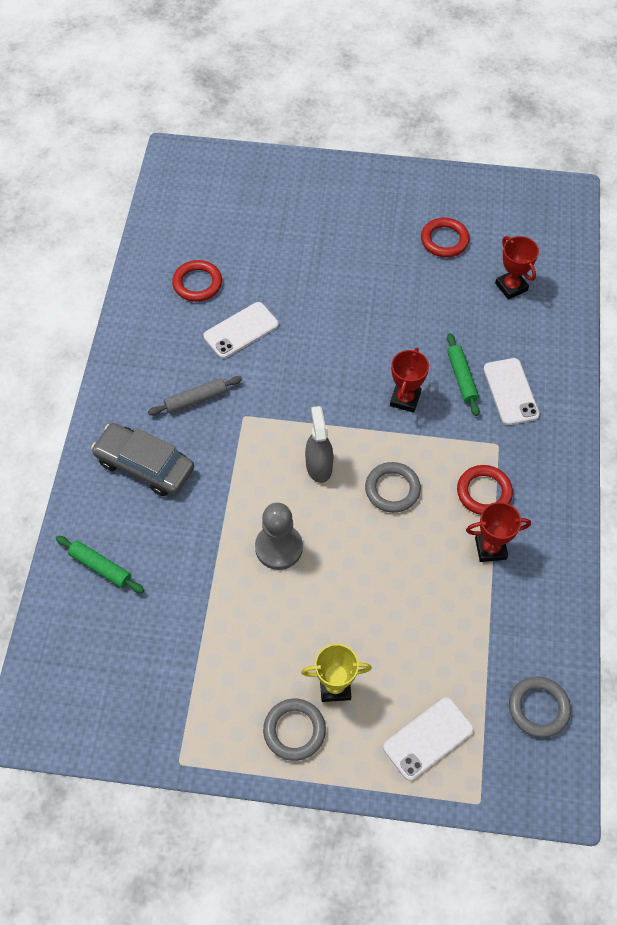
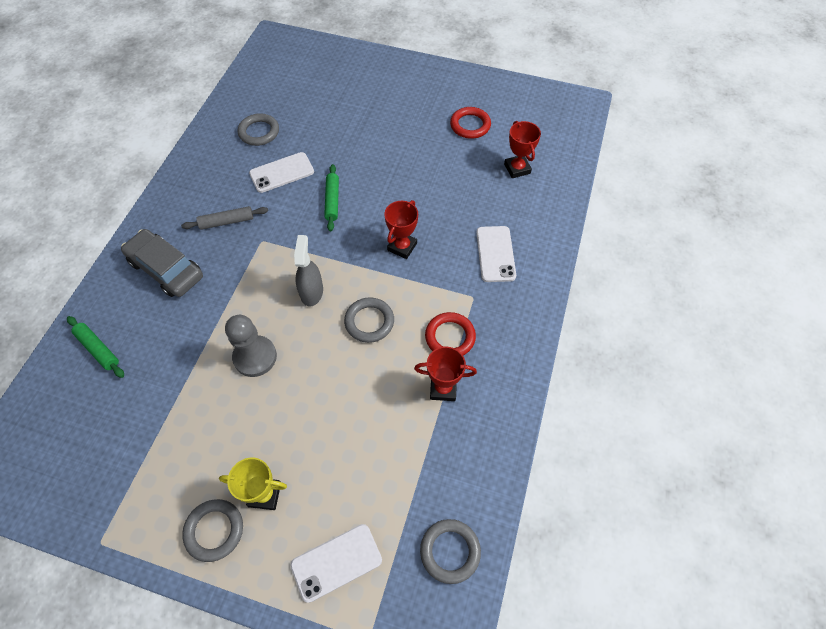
camera: 10 degrees right, 0 degrees up
(197, 283) = (259, 132): red ring -> grey ring
(461, 378) = (455, 236): green rolling pin -> green rolling pin (332, 201)

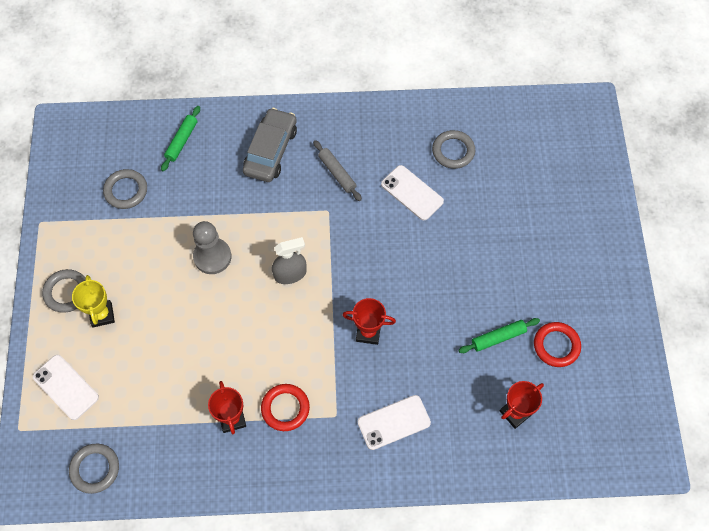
camera: 70 degrees right, 5 degrees up
(332, 201) = (397, 250): green rolling pin -> green rolling pin (498, 337)
(369, 322) = (277, 333): grey ring -> grey ring (126, 191)

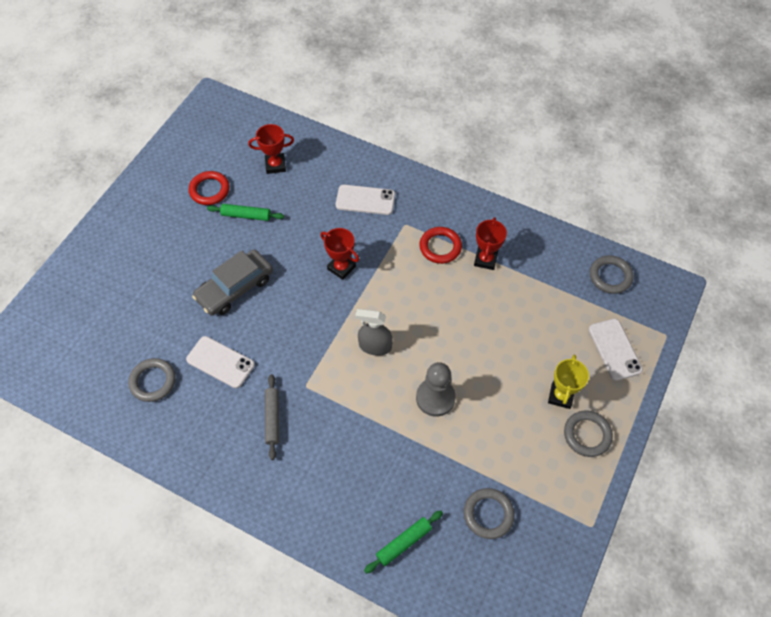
camera: 150 degrees left, 5 degrees down
(271, 150) = (319, 479): grey car -> grey car (235, 288)
(412, 193) = (220, 362): white phone -> white phone turned 45 degrees counterclockwise

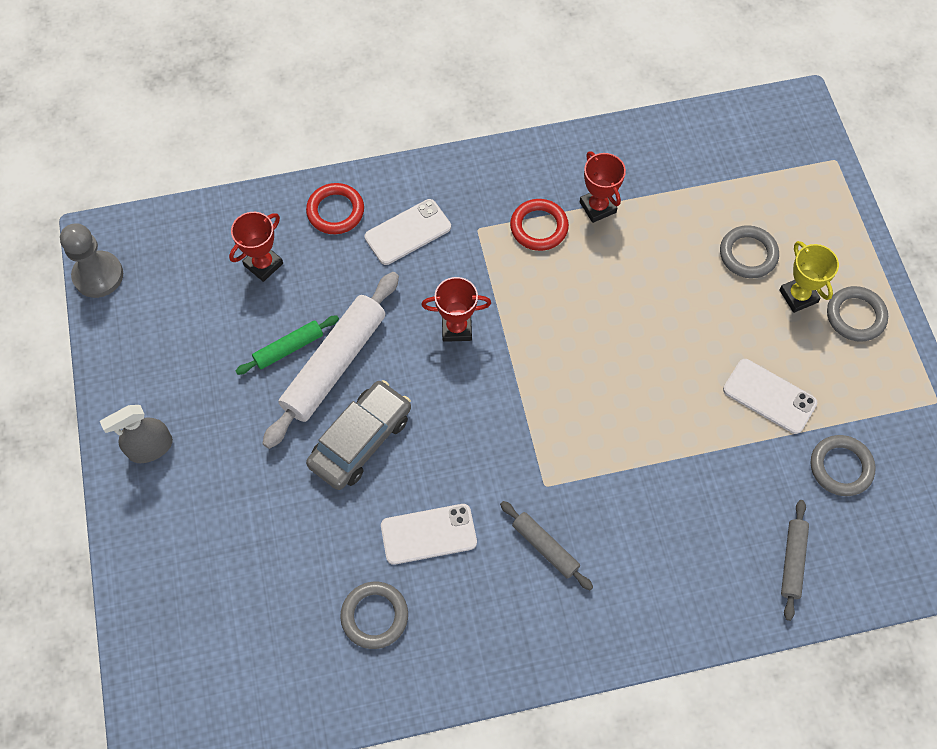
camera: 40 degrees left, 5 degrees up
(209, 190) = (213, 350): red ring -> red ring (335, 211)
(235, 288) = (361, 440): grey car -> grey car turned 150 degrees counterclockwise
(260, 240) = (334, 364): none -> white rolling pin
(375, 346) = (575, 386): grey spray bottle -> grey spray bottle (150, 448)
(404, 543) = (792, 561): green rolling pin -> grey rolling pin
(435, 398) = (685, 392): grey pawn -> grey pawn (98, 275)
(610, 276) = (733, 136): grey ring -> grey ring (748, 254)
(615, 349) = (804, 210): white phone -> white phone (769, 396)

